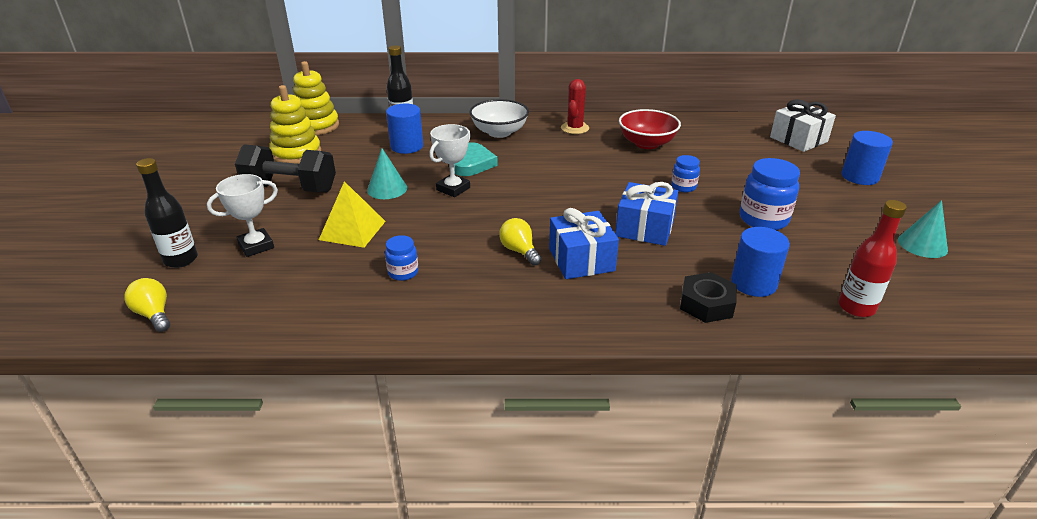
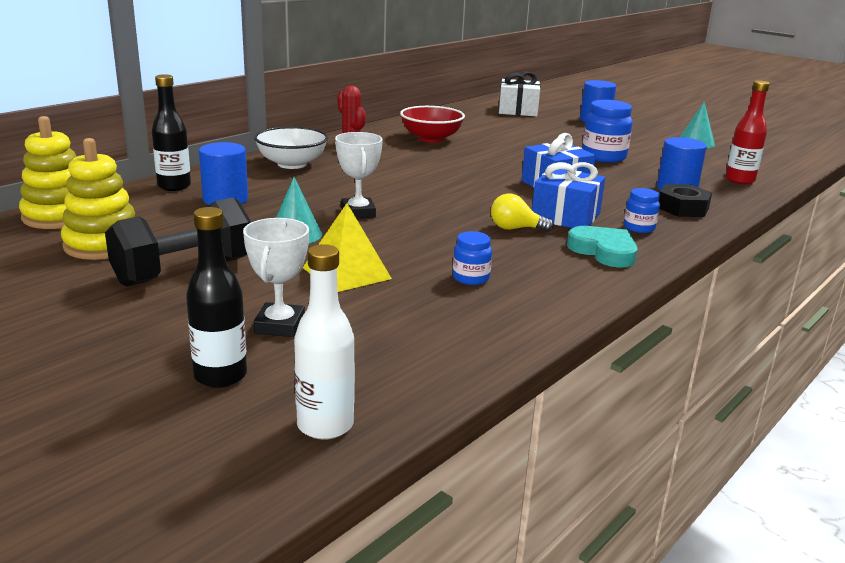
camera: 50 degrees left, 10 degrees down
(154, 314) = (325, 425): yellow light bulb -> white bottle
(472, 163) = (327, 191): turquoise heart -> turquoise heart (604, 251)
(683, 187) = (519, 155): blue jar -> blue jar (639, 228)

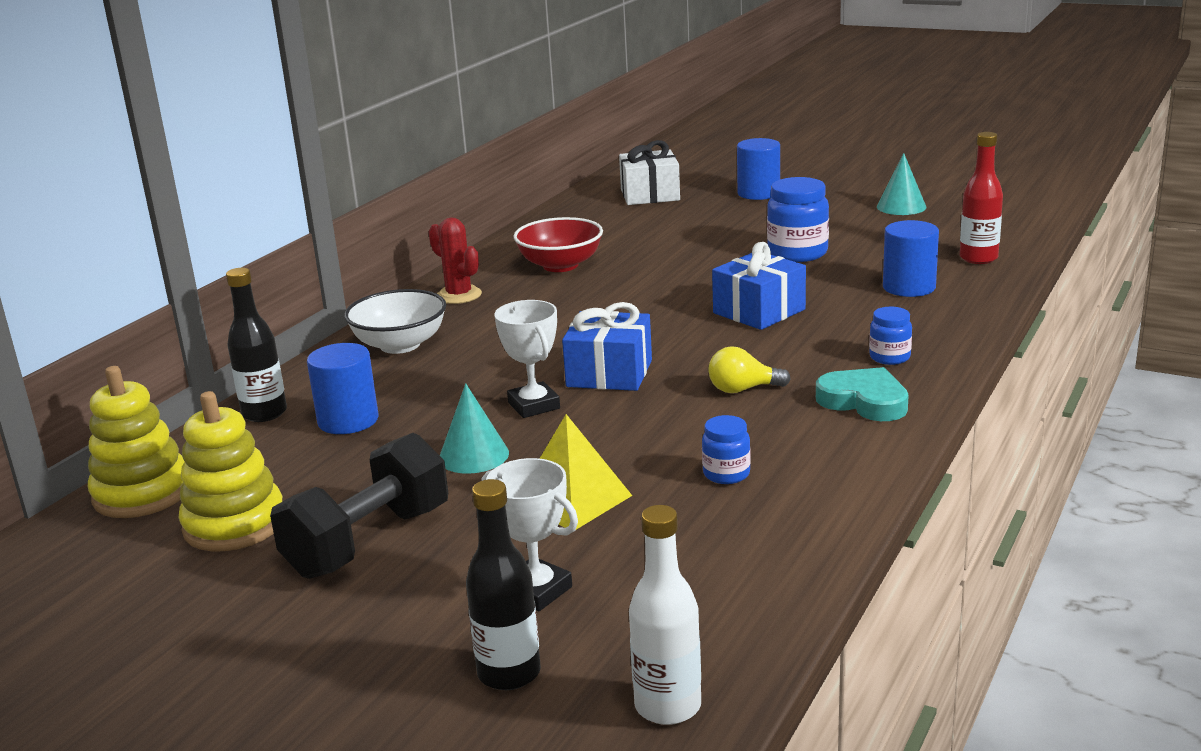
camera: 10 degrees left, 0 degrees up
(280, 325) = (536, 591): white trophy -> white trophy turned 45 degrees counterclockwise
(565, 216) = (794, 358): blue gift -> blue gift (609, 373)
(682, 208) = (928, 316): black nut -> none

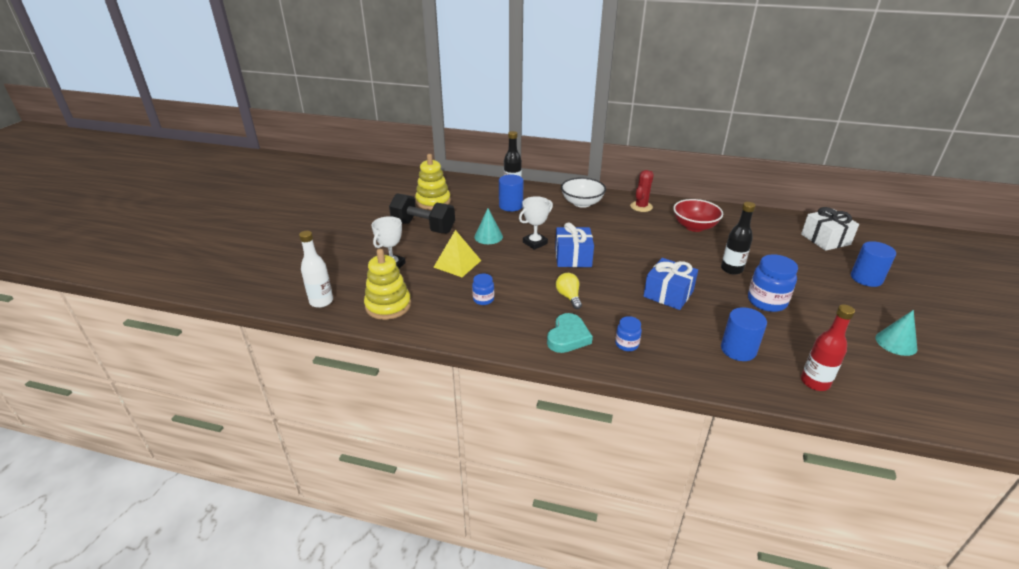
camera: 75 degrees right, 10 degrees up
(142, 493) = (451, 182): yellow stacking toy -> yellow stacking toy (388, 305)
(509, 673) = (344, 267): black bottle -> black bottle (731, 269)

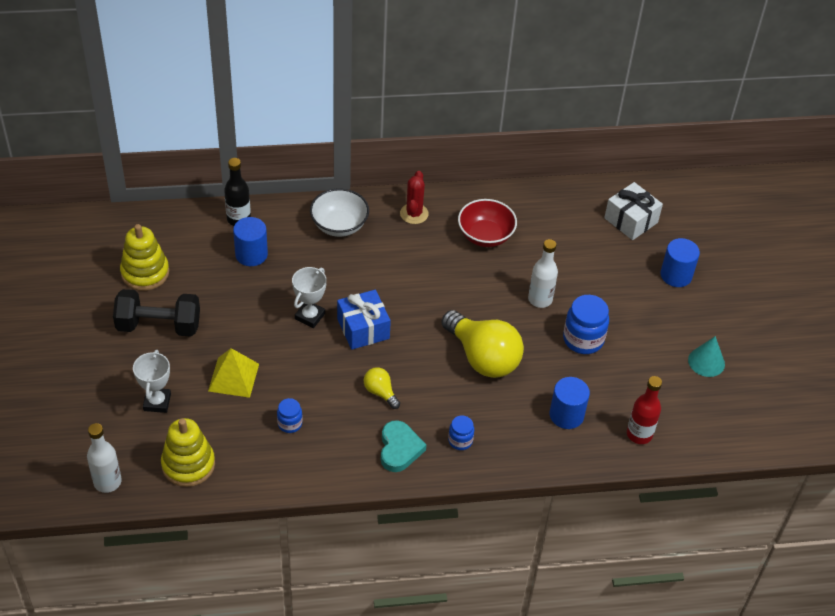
camera: 25 degrees left, 15 degrees up
(488, 236) = (249, 320): turquoise cone -> none
(668, 294) = (483, 357): blue gift -> yellow light bulb
(731, 269) = (540, 299): black bottle -> white bottle

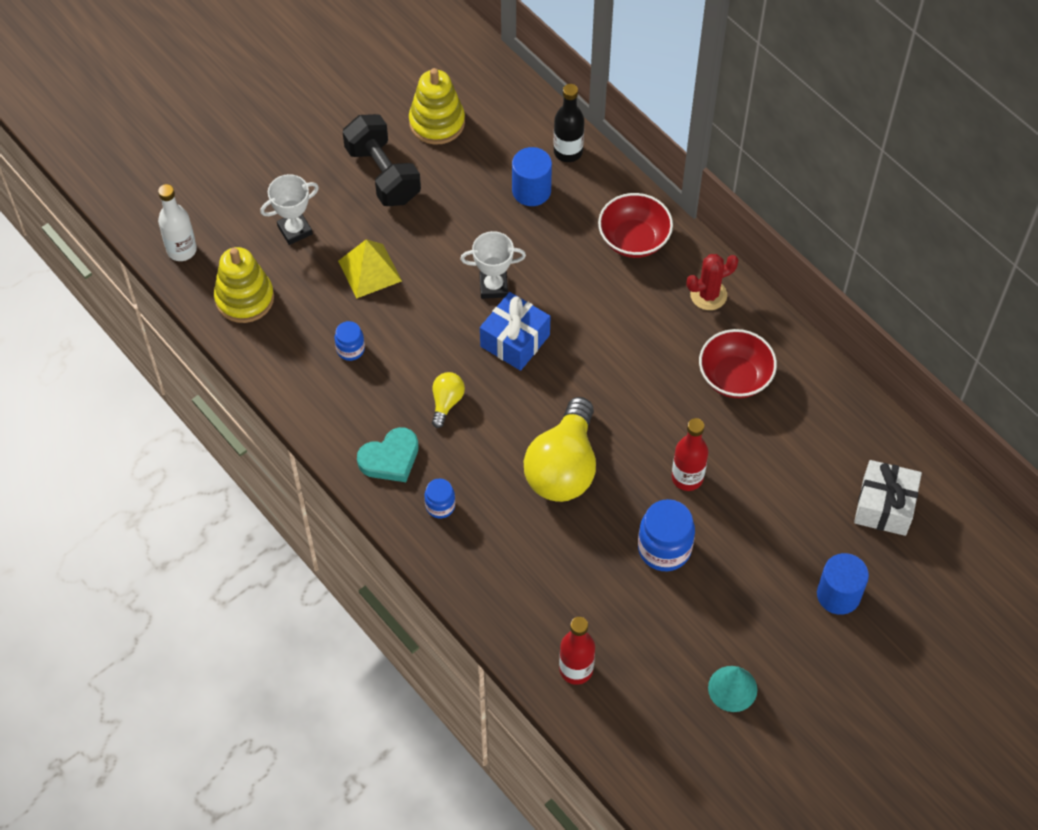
camera: 60 degrees right, 10 degrees up
(339, 225) = (634, 240): white bowl -> red bowl
(540, 299) = (687, 478): white bottle -> red bottle
(566, 415) = (548, 586): blue cylinder -> none

